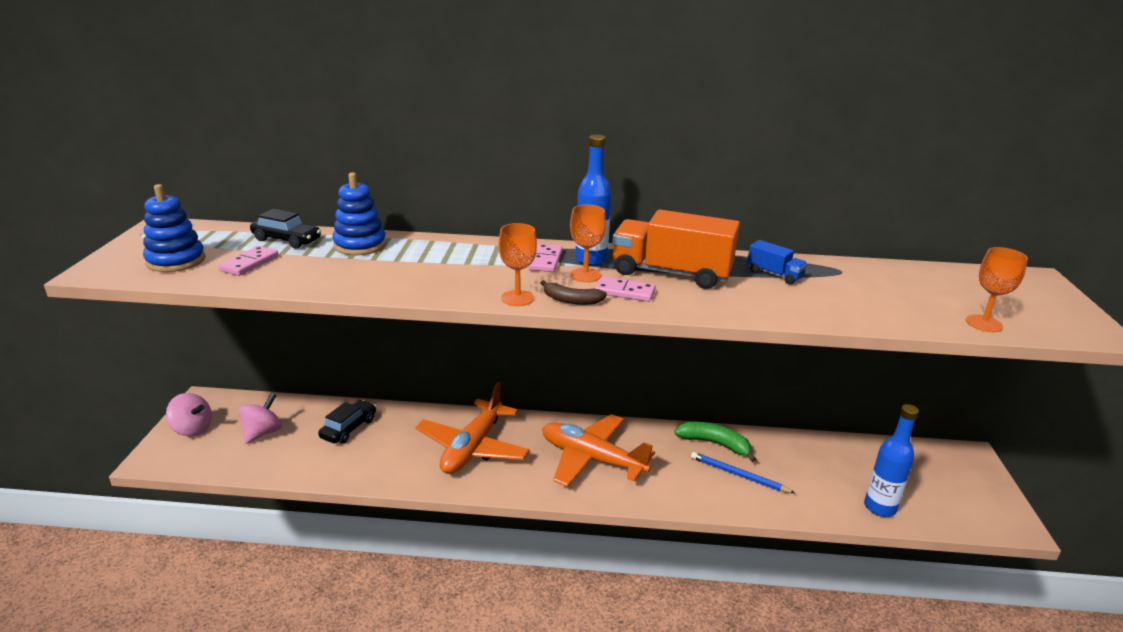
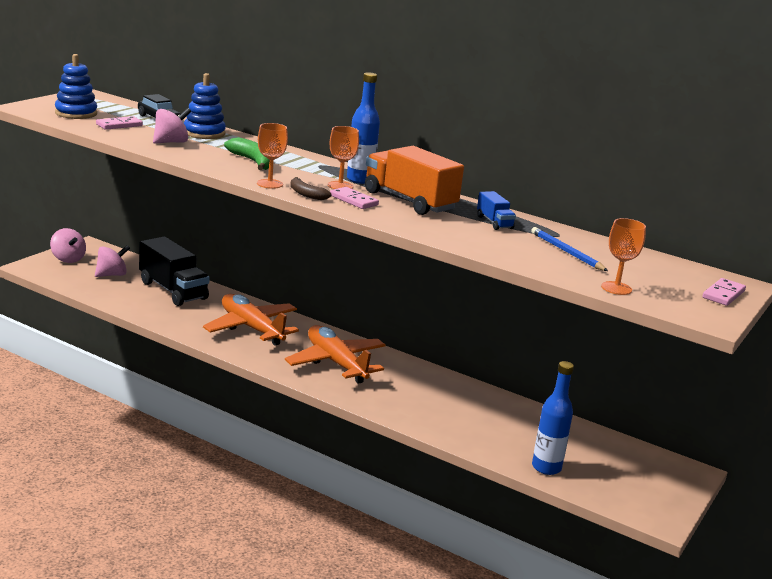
camera: 25 degrees right, 5 degrees down
(339, 271) = (171, 142): none -> pink spinning top
(349, 428) = (173, 290): black car -> black truck
(473, 447) = (251, 328): orange plane -> orange plane turned 90 degrees clockwise
(545, 260) = (324, 172): pink domino -> pink domino (723, 294)
(714, 444) = (452, 388): green banana -> green banana (253, 162)
(738, 475) = (447, 410): blue pencil -> blue pencil (566, 252)

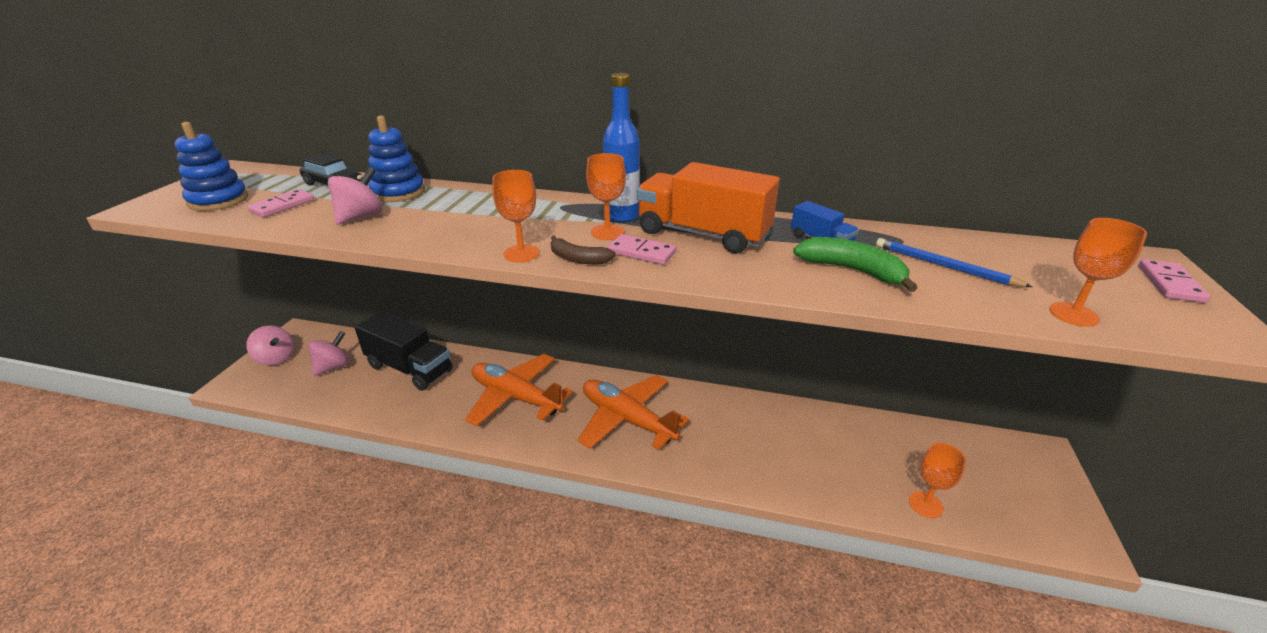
camera: 15 degrees left, 10 degrees up
(253, 162) = (480, 222): green banana -> green banana (852, 270)
(546, 467) = (925, 504): blue bottle -> orange goblet

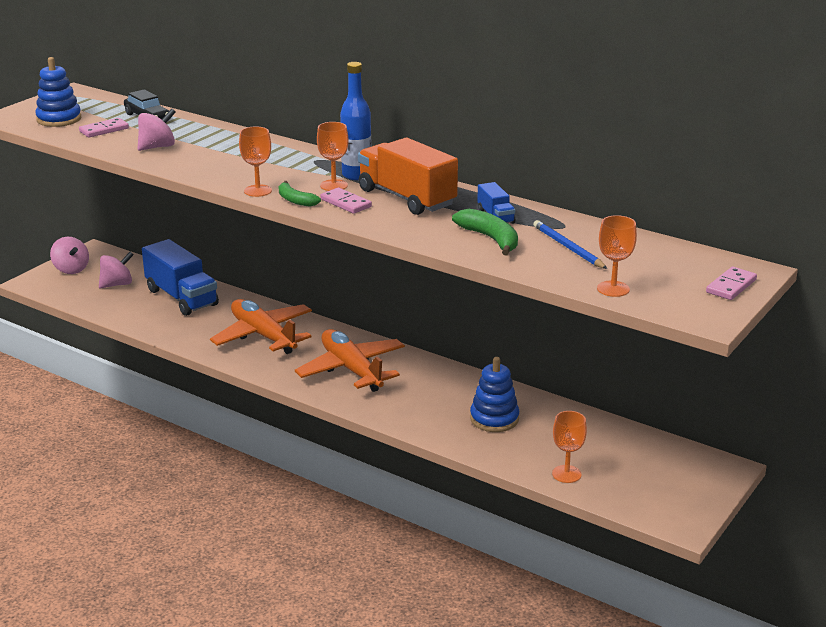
camera: 20 degrees right, 5 degrees down
(398, 192) = (194, 131): blue stacking toy -> blue stacking toy (494, 419)
(410, 368) = (181, 297): black truck -> blue truck
(578, 259) = (295, 200): brown banana -> green banana

